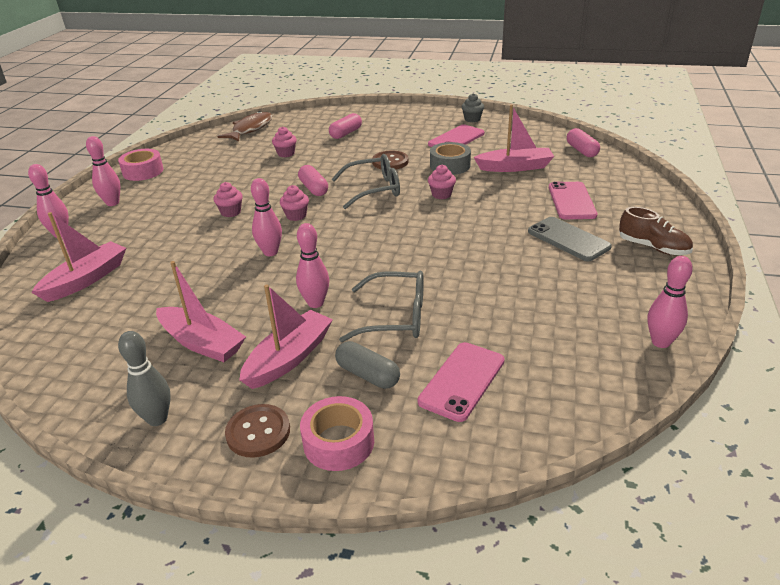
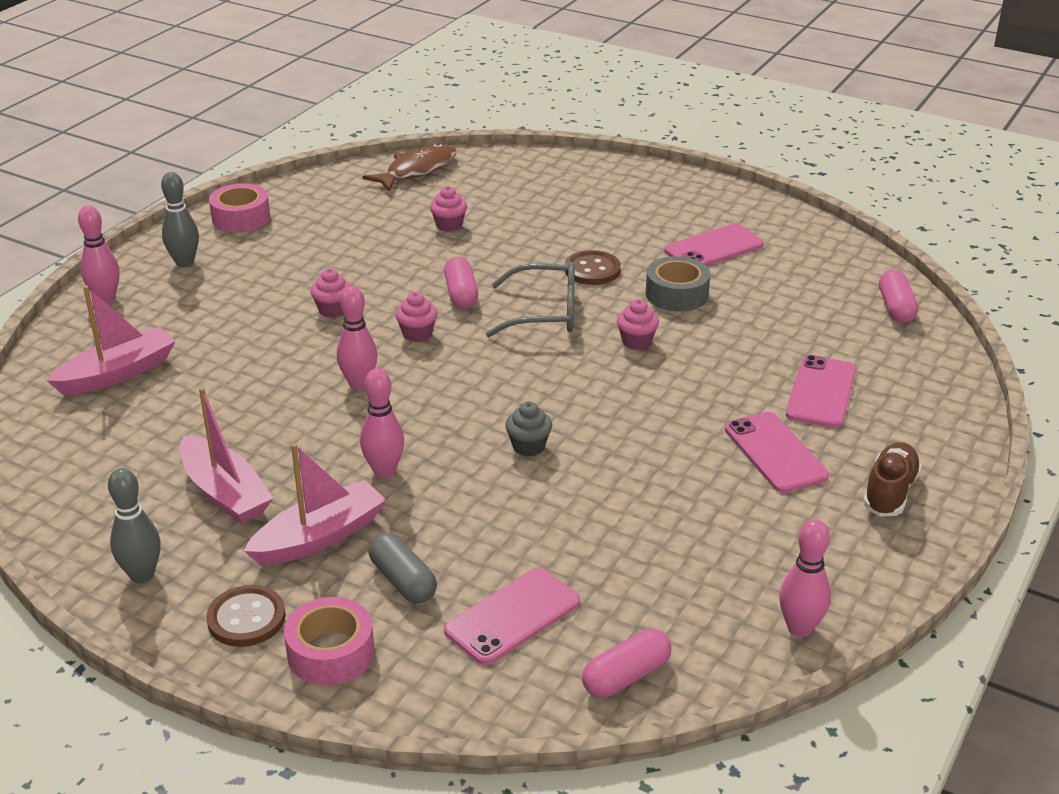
camera: 15 degrees right, 0 degrees up
(112, 203) = (184, 262): pink bowling pin -> grey bowling pin
(346, 133) = (552, 205): pink capsule -> pink capsule (626, 676)
(395, 317) = (474, 513): grey glasses -> none
(472, 119) = (760, 215): grey cupcake -> grey cupcake (528, 446)
(515, 167) = (773, 317): pink boat -> none
(568, 239) = (775, 453): grey phone -> pink phone
(653, 247) = (889, 492): brown shoe -> brown shoe turned 120 degrees counterclockwise

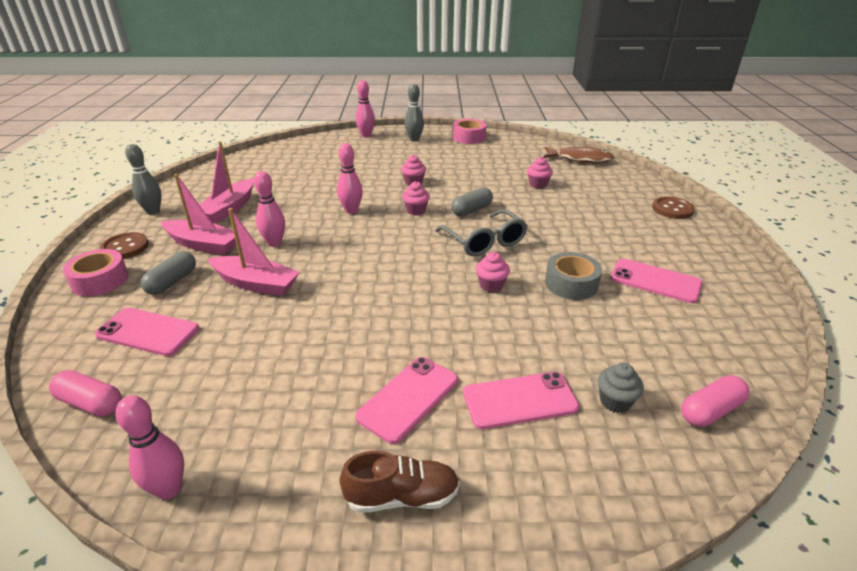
camera: 60 degrees right, 0 degrees up
(117, 373) = (309, 156): pink boat -> pink boat (256, 284)
(461, 294) = (471, 210): pink capsule -> grey capsule
(528, 446) = (332, 281): grey cupcake -> grey cupcake (615, 401)
(592, 270) = (555, 242): brown button -> brown button (672, 209)

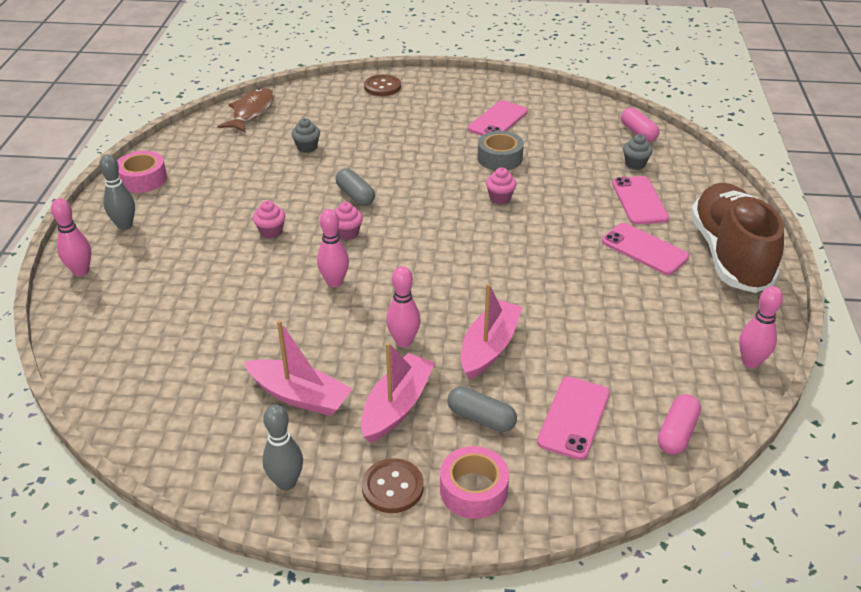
camera: 85 degrees left, 5 degrees up
(402, 496) = (729, 255): brown shoe -> brown shoe, size x2.07
(484, 241) = (423, 194): grey glasses -> none
(538, 184) = (307, 147): pink cupcake -> grey cupcake

